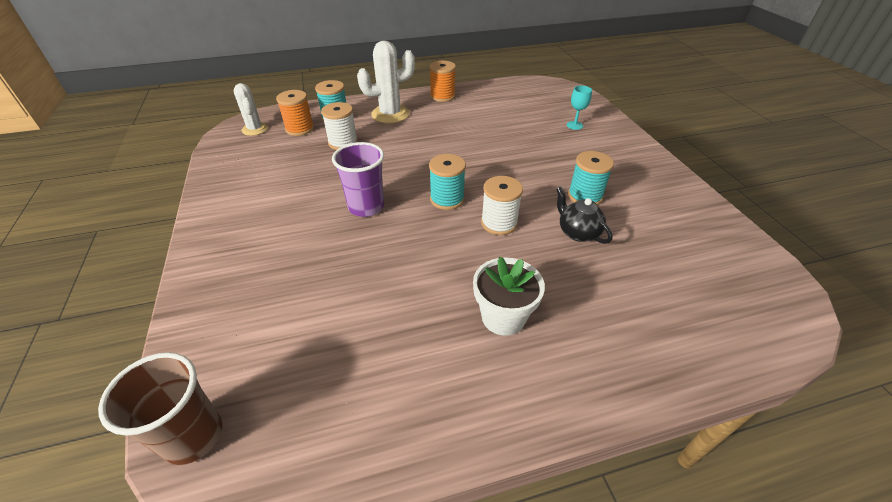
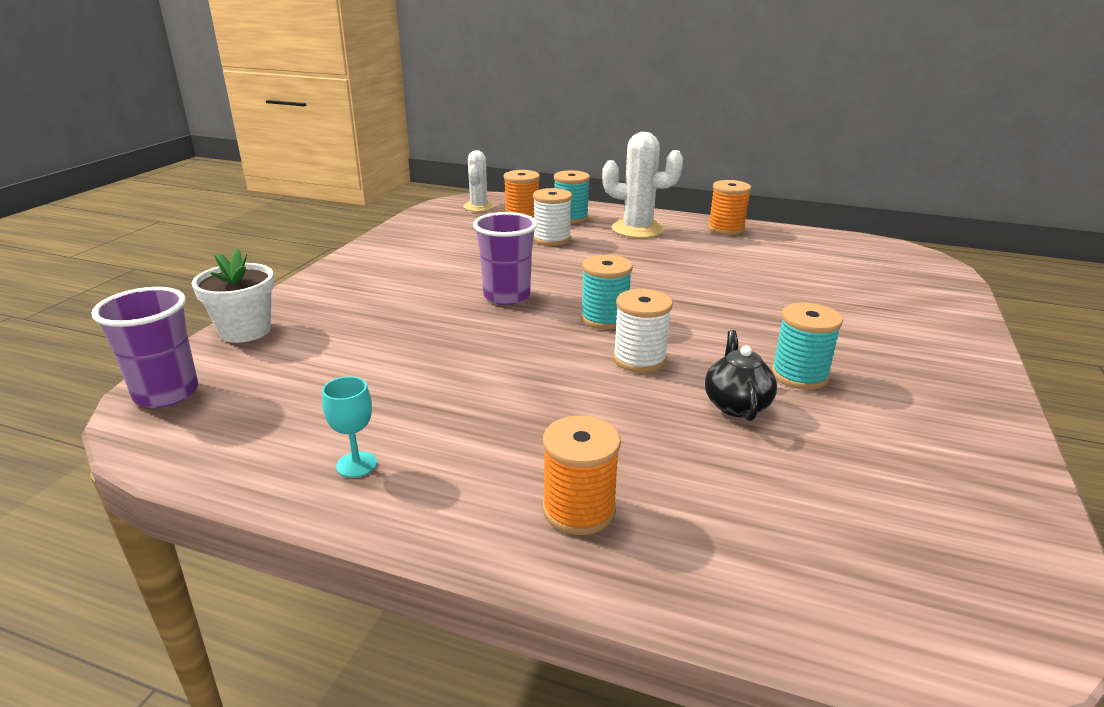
camera: 35 degrees right, 15 degrees down
(193, 436) = (166, 393): brown cup -> purple cup
(503, 317) = (530, 438): white flower pot -> white flower pot (245, 331)
(574, 125) = (888, 303): turquoise goblet -> turquoise goblet (356, 464)
(581, 353) = (579, 510): none -> orange spool

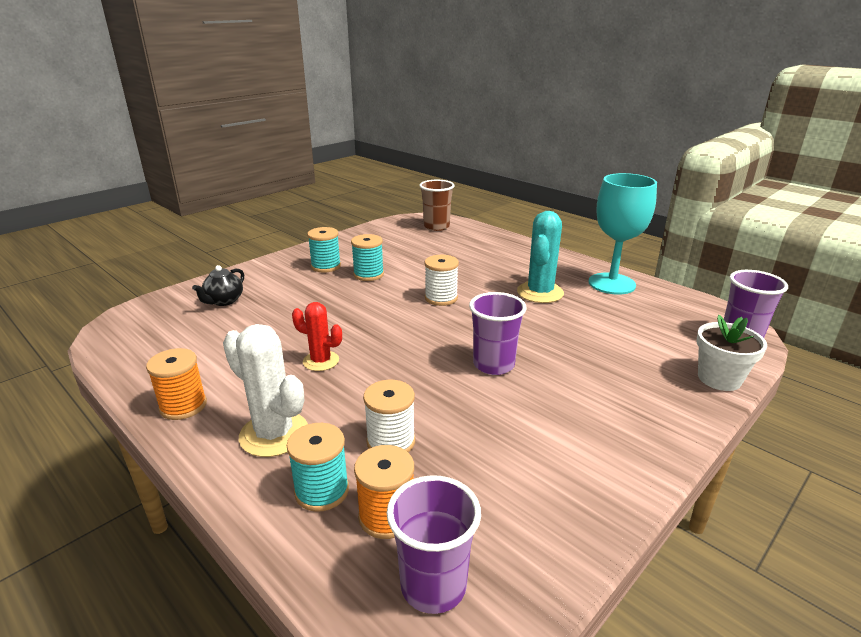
camera: 155 degrees left, 0 degrees up
(356, 464) = (611, 284): turquoise goblet -> turquoise goblet, size x2.47
(478, 207) = (433, 586): white cactus -> purple cup
(493, 406) = (540, 293): none -> turquoise cactus
(579, 510) = (521, 256): orange spool -> none
(604, 318) = (434, 327): turquoise spool -> turquoise spool (326, 266)
(677, 268) = (321, 361): none -> red cactus
(736, 405) = (419, 270): black teapot -> black teapot (224, 301)
(906, 591) = (436, 226): none -> brown cup

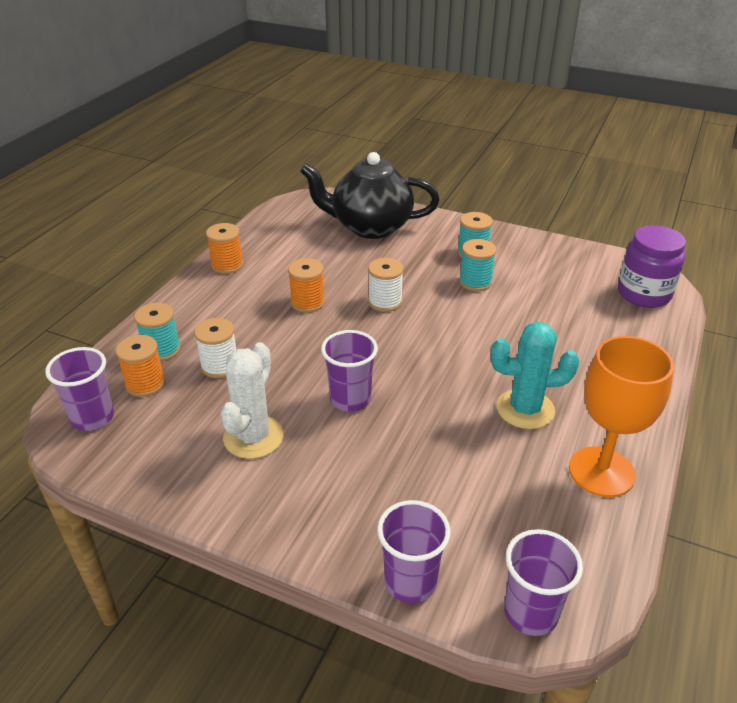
camera: 70 degrees right, 10 degrees up
(224, 301) = (370, 227): black teapot -> black teapot, size x2.31
(274, 434) = (211, 311): white cactus -> white cactus (253, 437)
(321, 361) = (307, 302): red cactus -> orange spool
(436, 226) = (644, 294): brown cup -> purple jar
(441, 298) = (458, 339): white spool -> white spool (385, 302)
(611, 284) = (601, 471): turquoise goblet -> orange goblet
(719, 378) = (410, 582): white flower pot -> purple cup

